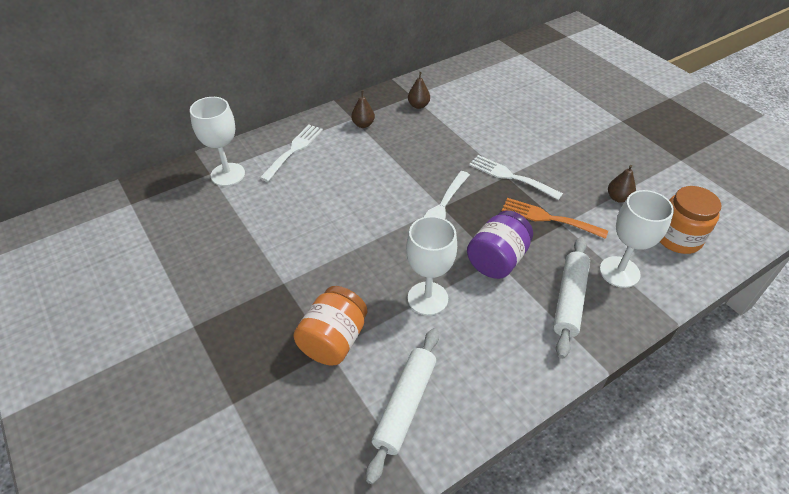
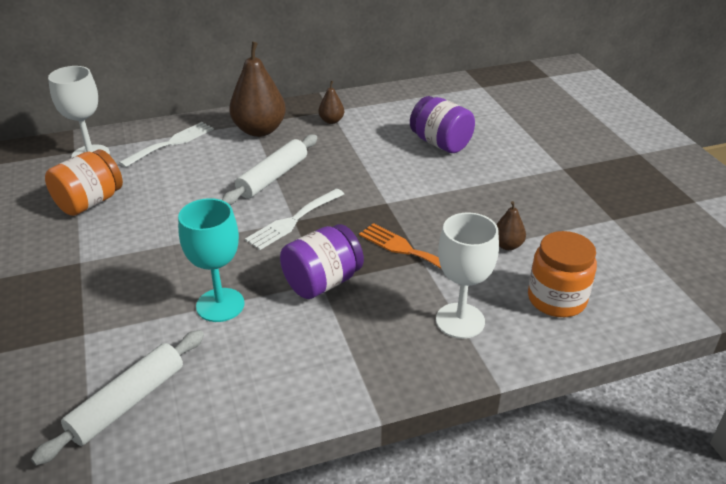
camera: 15 degrees right, 10 degrees down
(333, 340) = (94, 325): orange jar -> orange jar (90, 202)
(363, 124) = (259, 130): brown pear -> brown pear, size x2.08
(427, 298) = (220, 305): white goblet -> turquoise goblet
(510, 176) = (391, 204): white fork -> none
(518, 113) = (440, 143): none -> purple jar
(569, 300) = (381, 338): white rolling pin -> white rolling pin (273, 177)

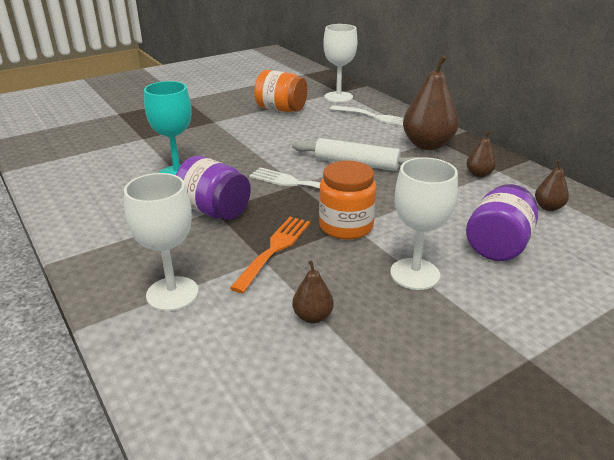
camera: 75 degrees right, 5 degrees down
(128, 402) = (78, 164): white rolling pin -> none
(398, 108) = (548, 207): none -> brown pear
(466, 188) = (415, 274): none -> white goblet
(556, 299) = (220, 366): orange jar -> orange jar (346, 226)

